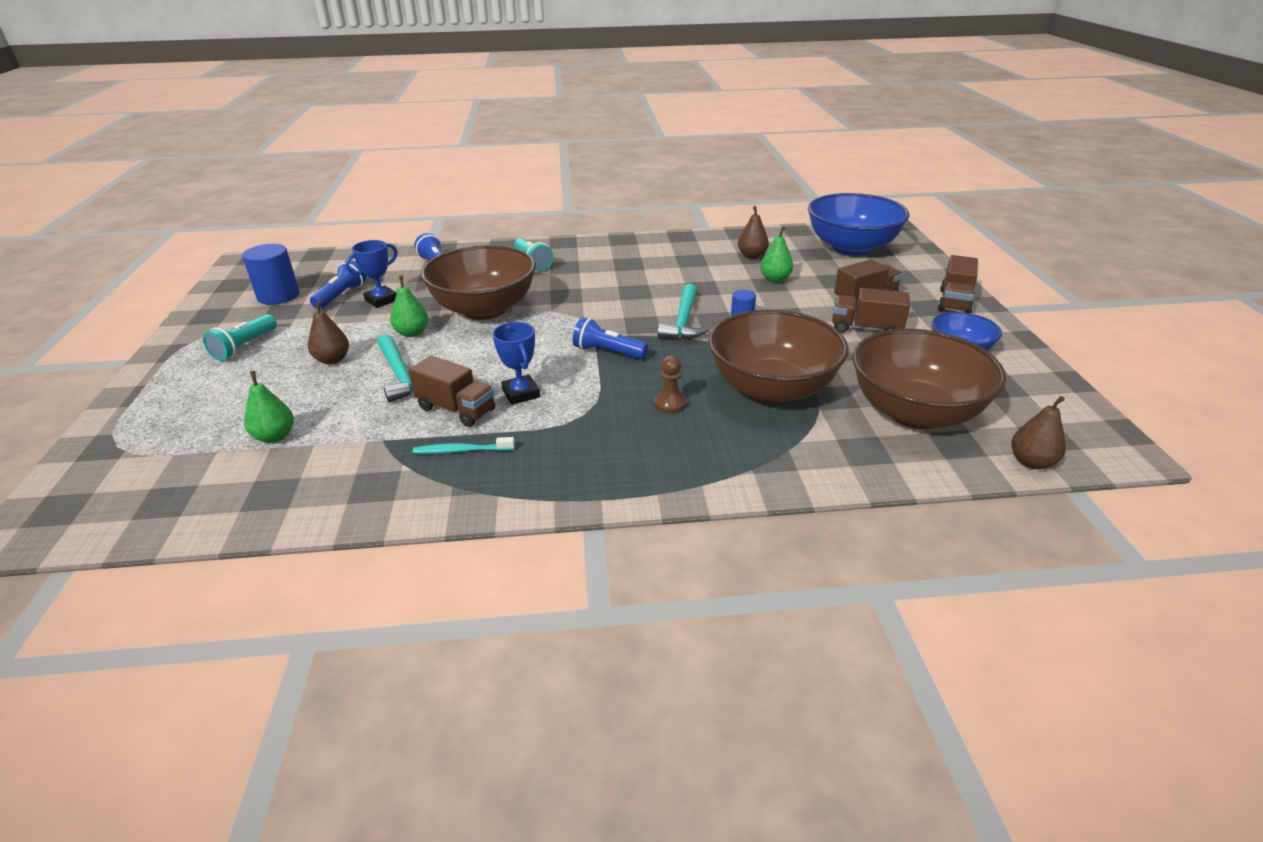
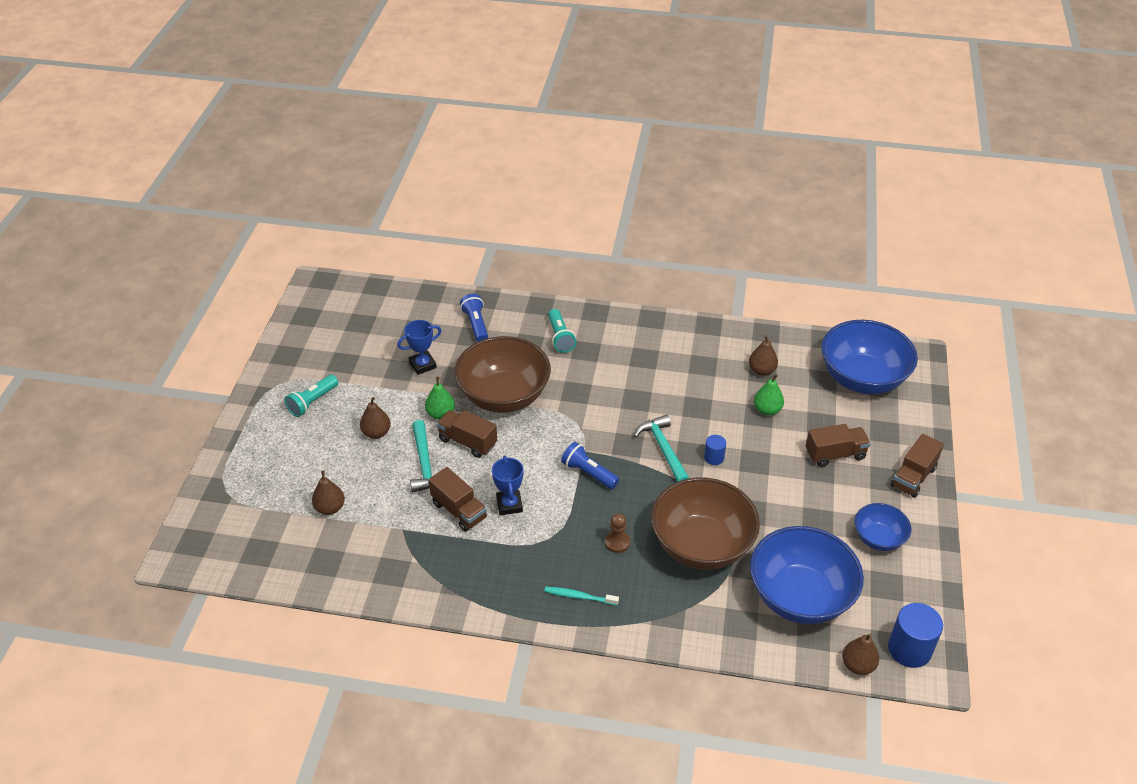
camera: 15 degrees right, 10 degrees up
(275, 436) = (330, 508): green pear -> brown pear
(278, 296) = (341, 340): blue cylinder -> blue cylinder (909, 649)
(341, 296) = (391, 352): blue flashlight -> none
(461, 450) = (454, 553): turquoise toothbrush -> turquoise toothbrush (579, 596)
(683, 321) = (663, 449): turquoise hammer -> turquoise hammer turned 135 degrees clockwise
(866, 329) = (814, 494): brown truck -> brown truck (467, 442)
(915, 412) = (800, 596): brown bowl -> blue bowl

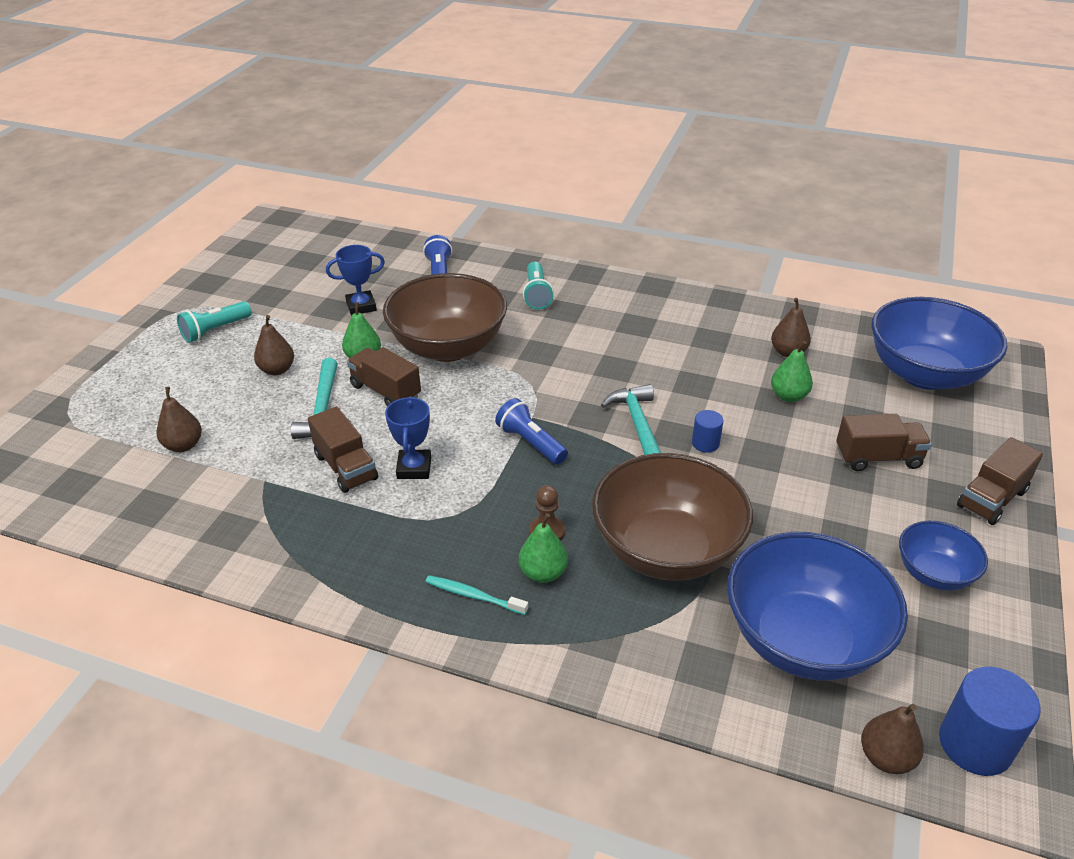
camera: 10 degrees right, 5 degrees down
(622, 573) = (543, 573): none -> green pear

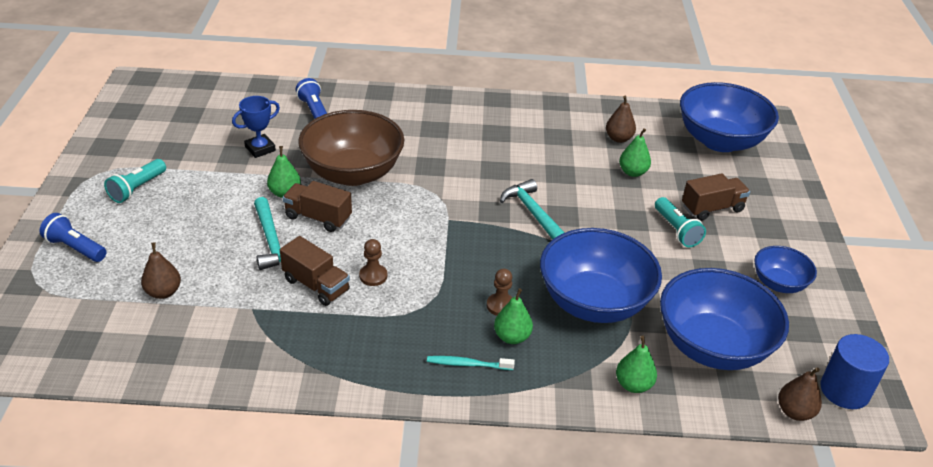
camera: 20 degrees left, 0 degrees up
(277, 370) = (213, 214): brown pear -> none
(414, 468) = (373, 276): blue trophy -> brown pawn
(531, 443) = (457, 240): blue flashlight -> blue flashlight (75, 248)
(536, 294) = (405, 118): turquoise flashlight -> turquoise flashlight (676, 230)
(666, 550) = (594, 302): brown bowl -> blue bowl
(672, 668) = (633, 385): none -> green pear
(705, 443) = (588, 218): blue cylinder -> none
(991, 498) = (796, 224): brown truck -> none

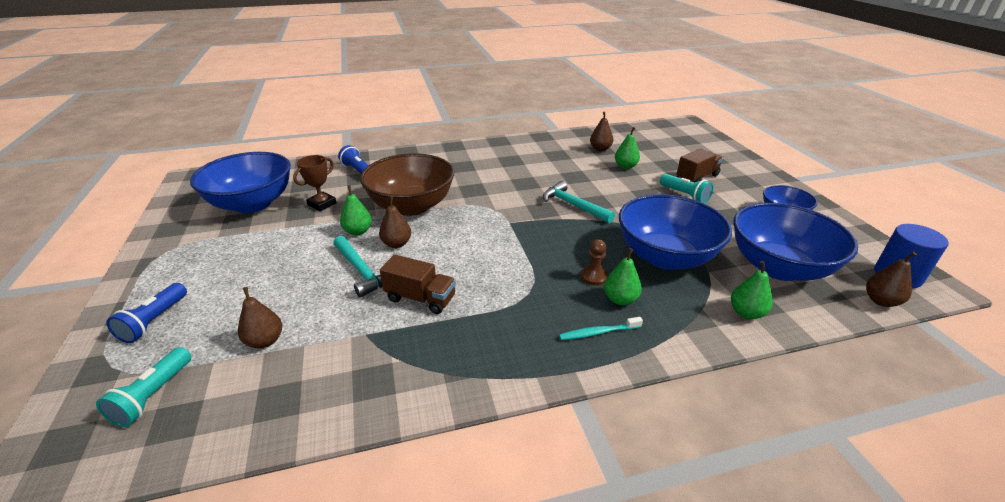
camera: 15 degrees left, 5 degrees down
(75, 248) = (154, 321): blue flashlight -> blue flashlight turned 90 degrees counterclockwise
(137, 188) = (212, 255): turquoise flashlight -> turquoise flashlight (153, 395)
(260, 149) = (322, 204): blue trophy -> brown trophy
(318, 217) = (397, 244): brown truck -> brown pear
(373, 276) = (469, 278): brown pawn -> none
(720, 141) = (668, 139): blue bowl -> blue bowl (252, 204)

